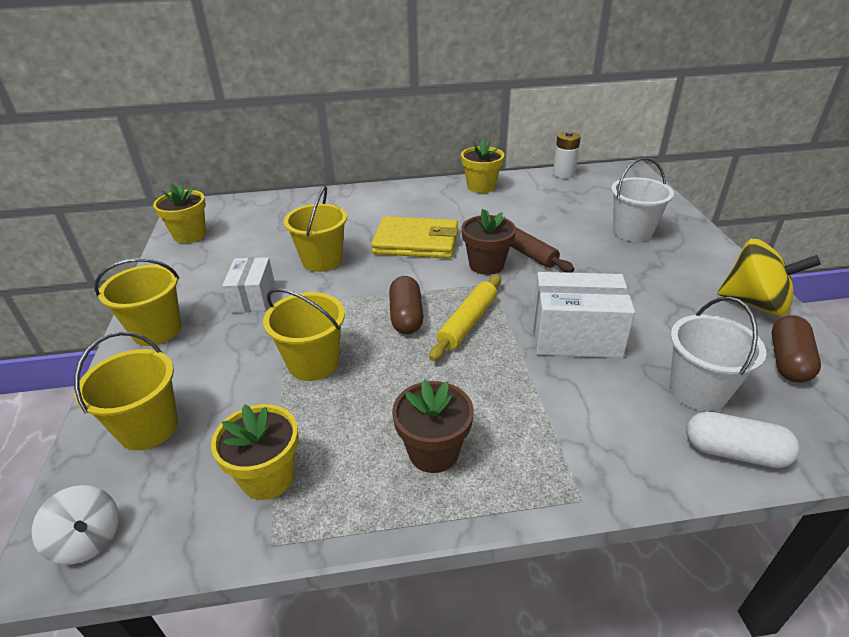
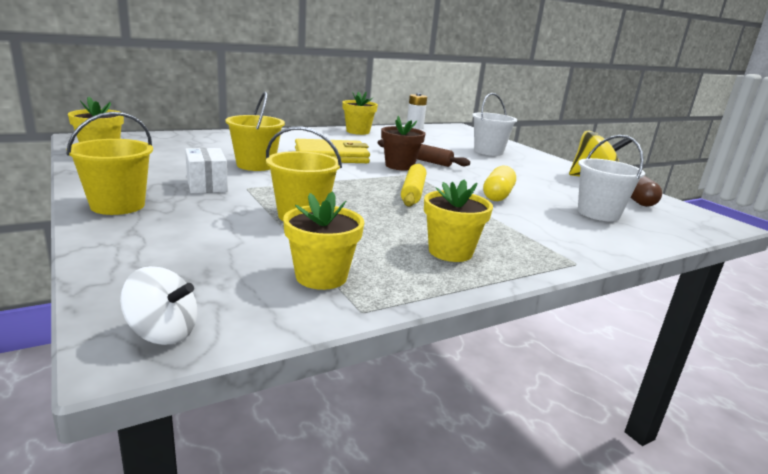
camera: 25 degrees left, 15 degrees down
(148, 427) = (166, 260): yellow bucket -> none
(406, 316) = (360, 190): brown capsule -> none
(433, 452) = (450, 252): brown flower pot -> yellow flower pot
(575, 336) = (497, 195): white box -> yellow capsule
(734, 452) = (645, 236): white capsule -> none

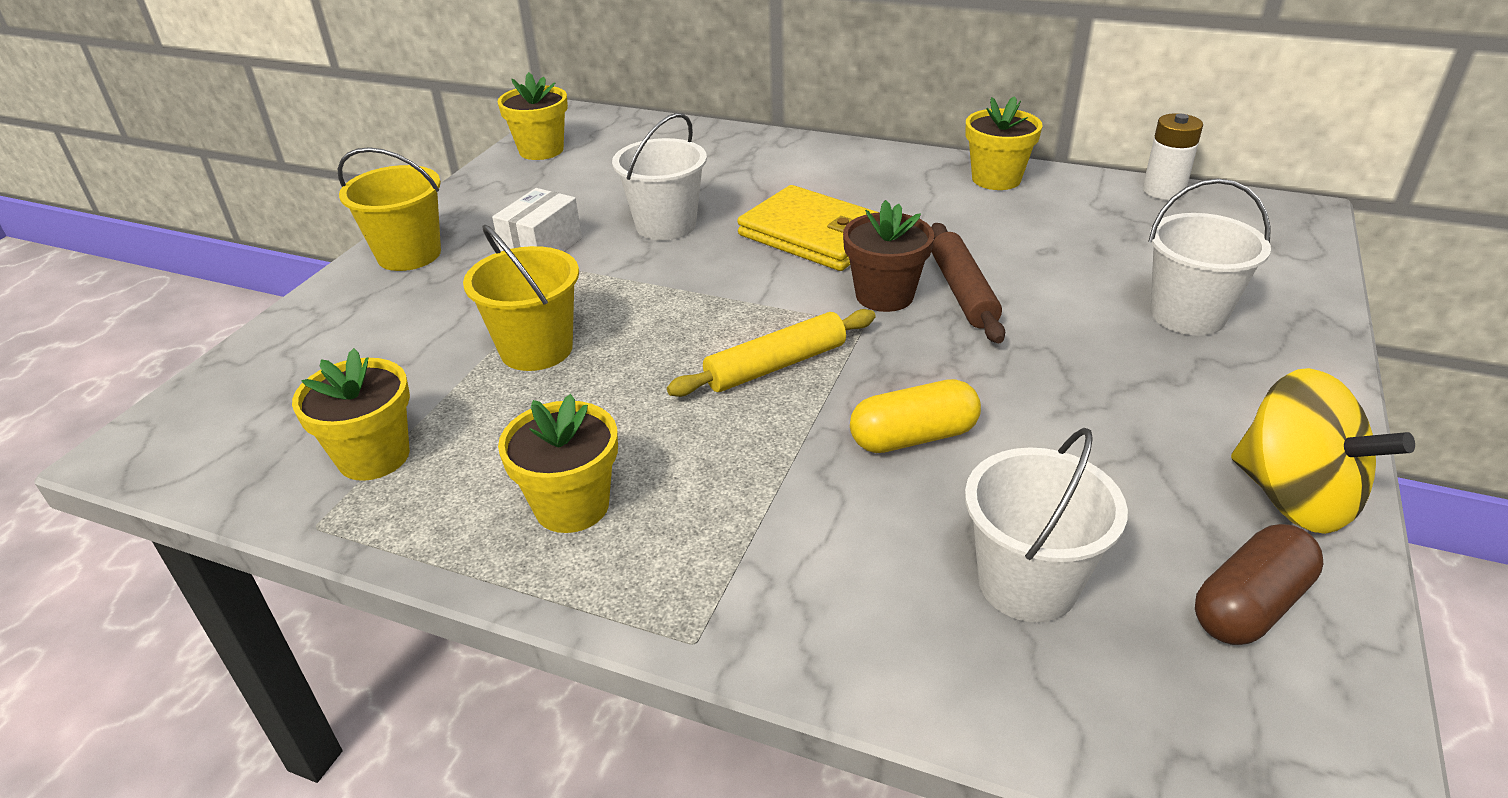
camera: 55 degrees right, 15 degrees up
(163, 333) = (171, 446): white spinning top -> none
(255, 165) = (666, 225): yellow bucket -> white bucket

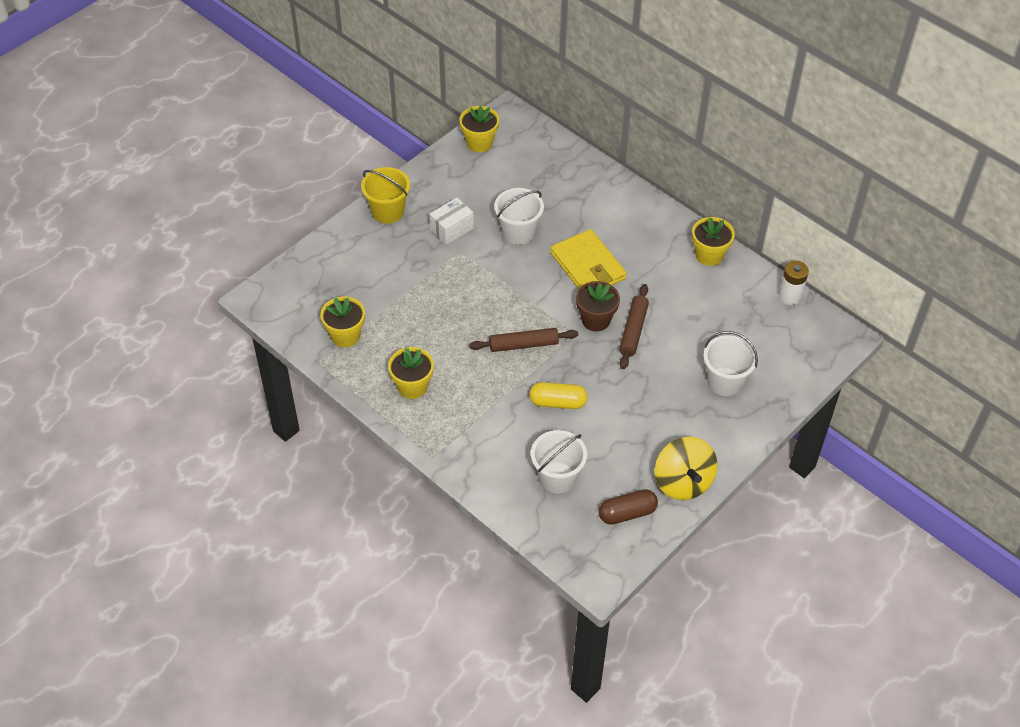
camera: 20 degrees right, 15 degrees up
(536, 349) = (426, 298): yellow bucket -> none
(776, 366) = (523, 345): yellow rolling pin -> brown rolling pin

